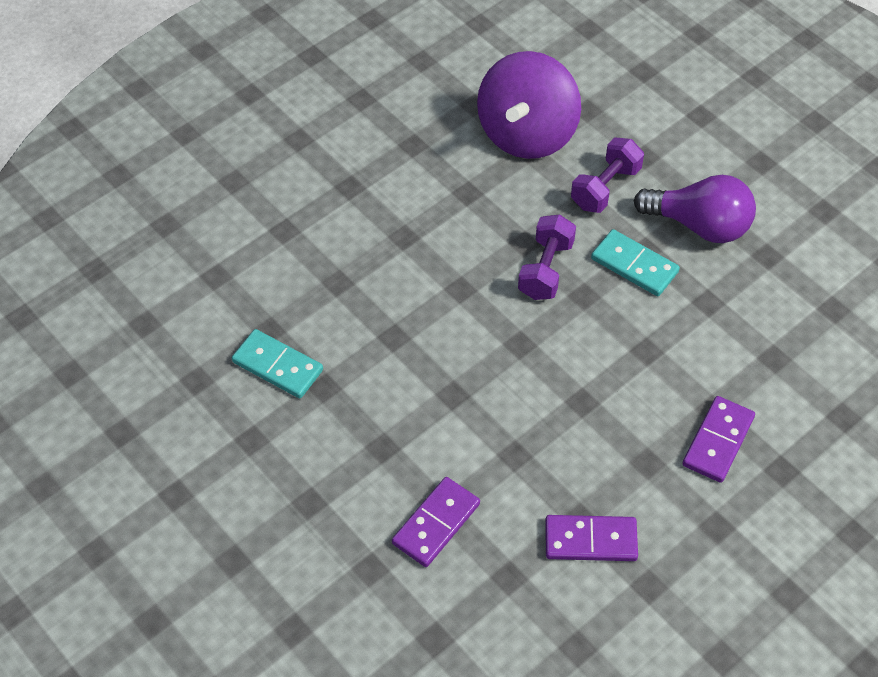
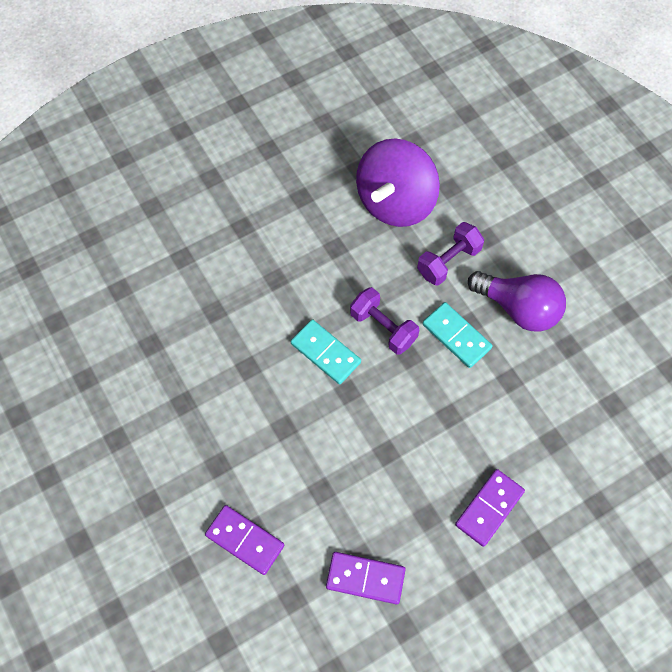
camera: 10 degrees right, 10 degrees up
(277, 366) = (150, 378): turquoise domino -> turquoise domino (325, 353)
(436, 523) = (245, 540): purple domino -> purple domino turned 75 degrees clockwise
(545, 269) = (383, 328): purple dumbbell -> purple dumbbell turned 75 degrees counterclockwise

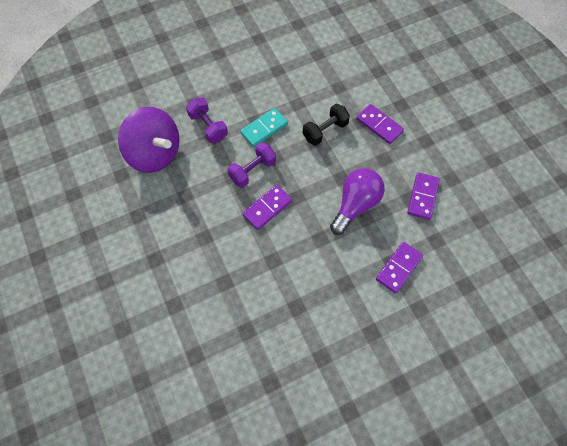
camera: 85 degrees left, 0 degrees up
(325, 353) = (267, 208): turquoise domino -> purple domino
(465, 424) = (325, 131): none -> black dumbbell
(518, 308) = (248, 92): purple light bulb -> purple light bulb (355, 204)

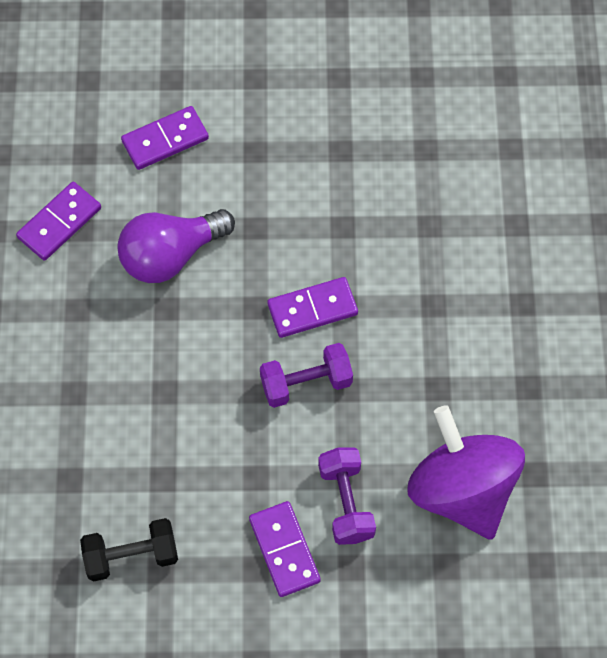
camera: 155 degrees left, 0 degrees up
(264, 129) = (248, 454): turquoise domino -> none
(325, 131) = (145, 402): black dumbbell -> black dumbbell (131, 556)
(379, 125) = (45, 372): purple domino -> purple domino (284, 550)

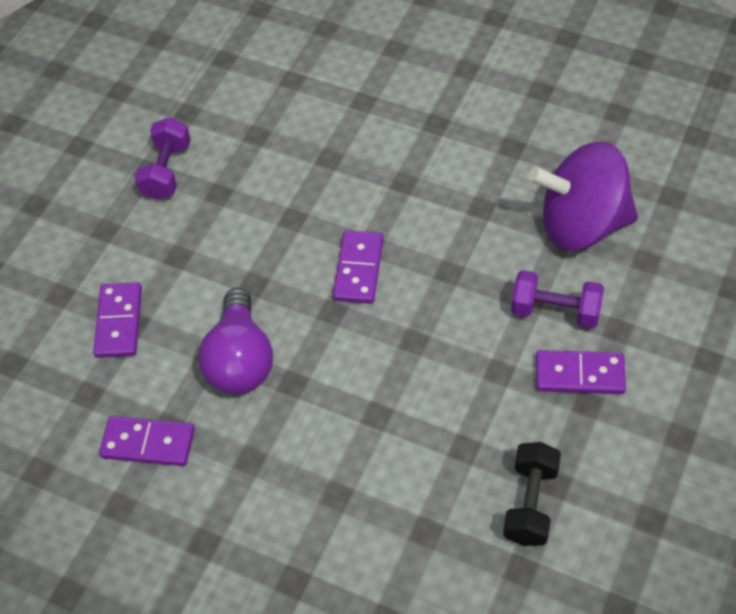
camera: 60 degrees left, 10 degrees down
(59, 223) = (148, 443): purple domino -> purple domino turned 60 degrees counterclockwise
(306, 383) = (427, 300): purple dumbbell -> purple dumbbell (167, 171)

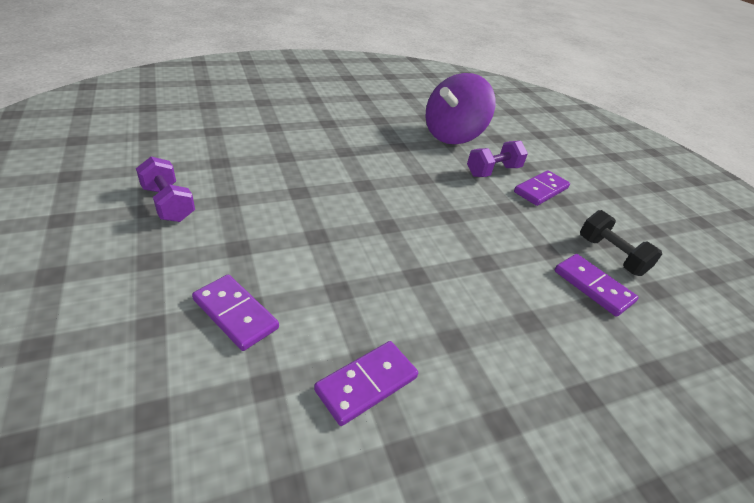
camera: 55 degrees left, 15 degrees down
(240, 360) = (365, 283): purple light bulb -> none
(358, 269) = (374, 198): purple domino -> purple domino (593, 286)

